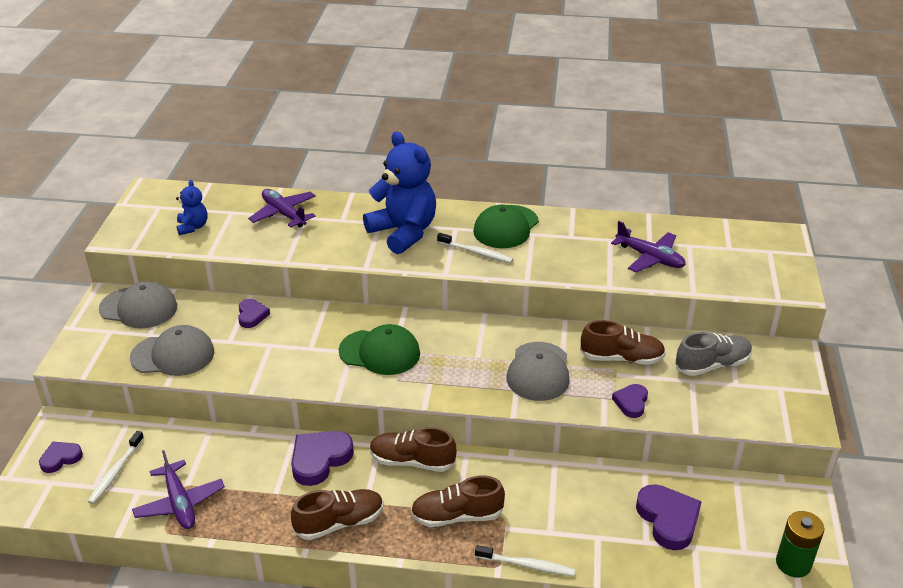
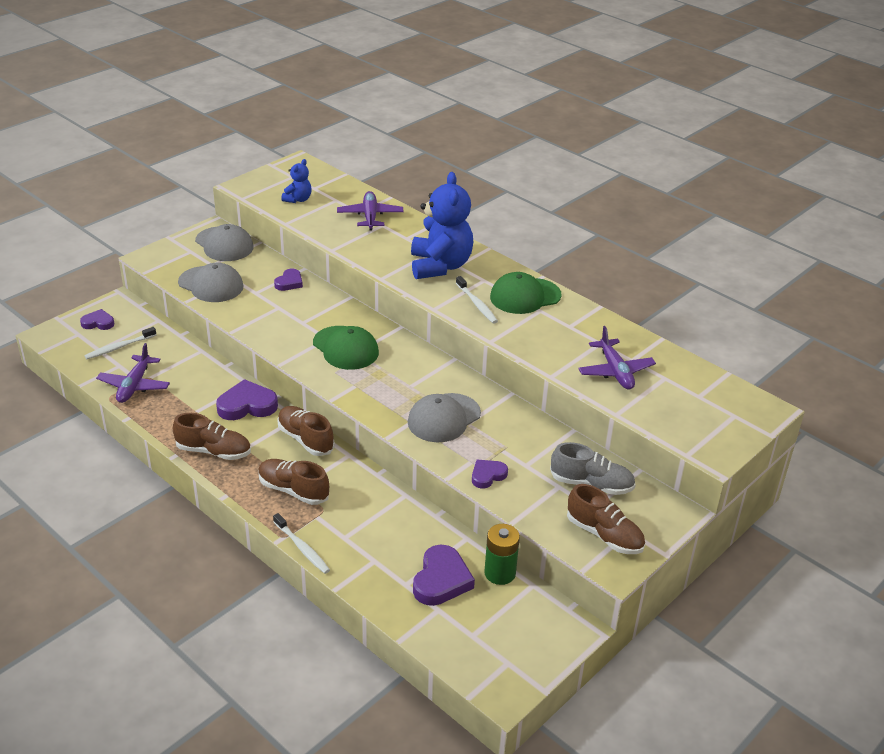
camera: 35 degrees right, 0 degrees up
(621, 358) = (521, 441): brown shoe -> brown shoe (604, 535)
(793, 563) = (500, 666): green battery -> green battery (500, 573)

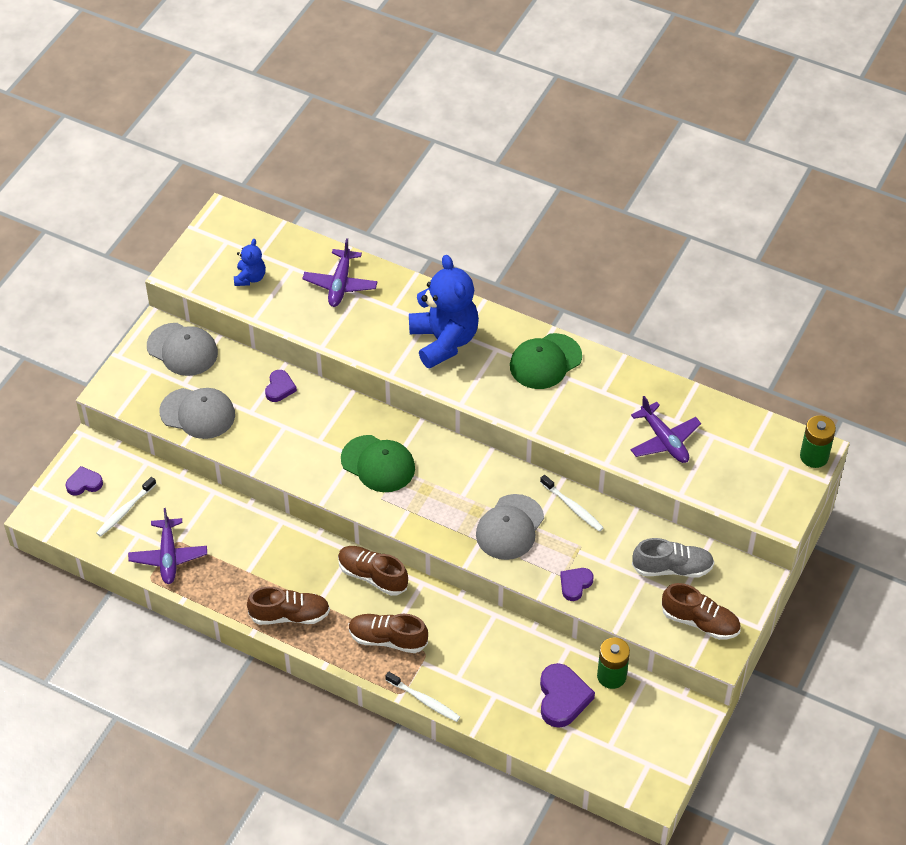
camera: 15 degrees left, 15 degrees up
(247, 405) = (295, 550): purple heart -> none
(370, 216) = (340, 284): purple plane -> purple plane turned 150 degrees counterclockwise
(477, 304) = (501, 386): white toothbrush -> white toothbrush (573, 507)
(764, 414) = (814, 456): none -> green battery

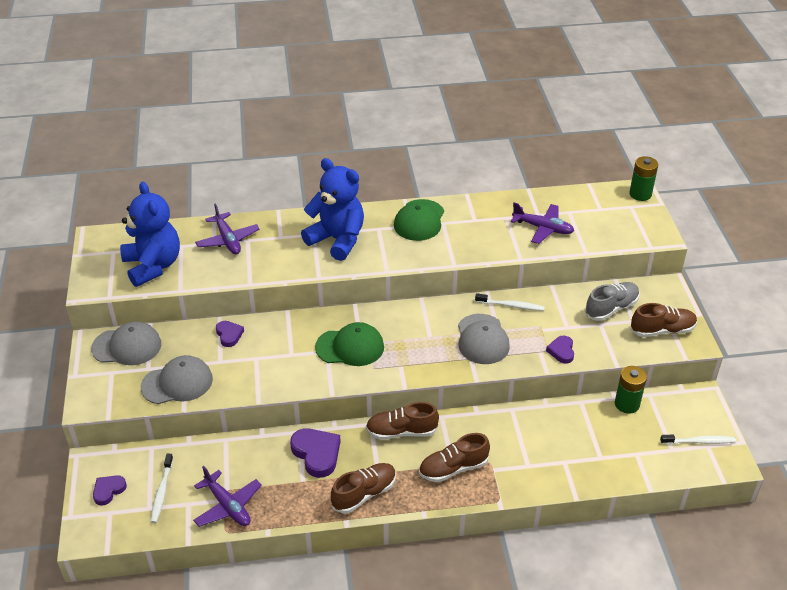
camera: 35 degrees left, 10 degrees down
(250, 278) = (153, 266): blue teddy bear -> blue teddy bear, size x2.07
(424, 700) = (520, 495): white toothbrush -> white toothbrush (699, 441)
(562, 698) = (610, 437): purple heart -> purple heart (317, 454)

